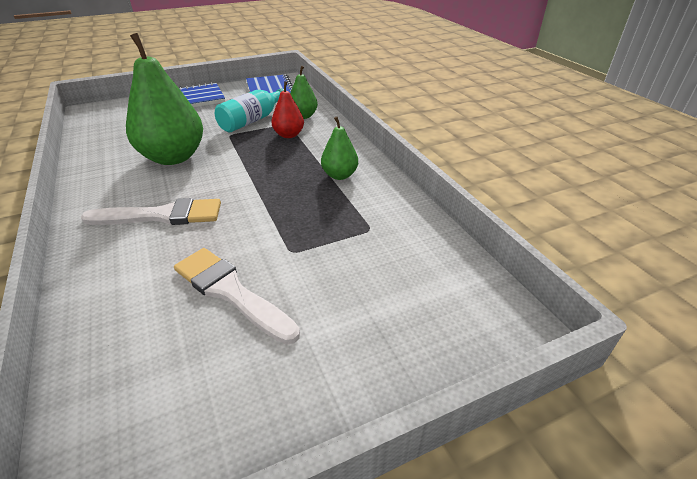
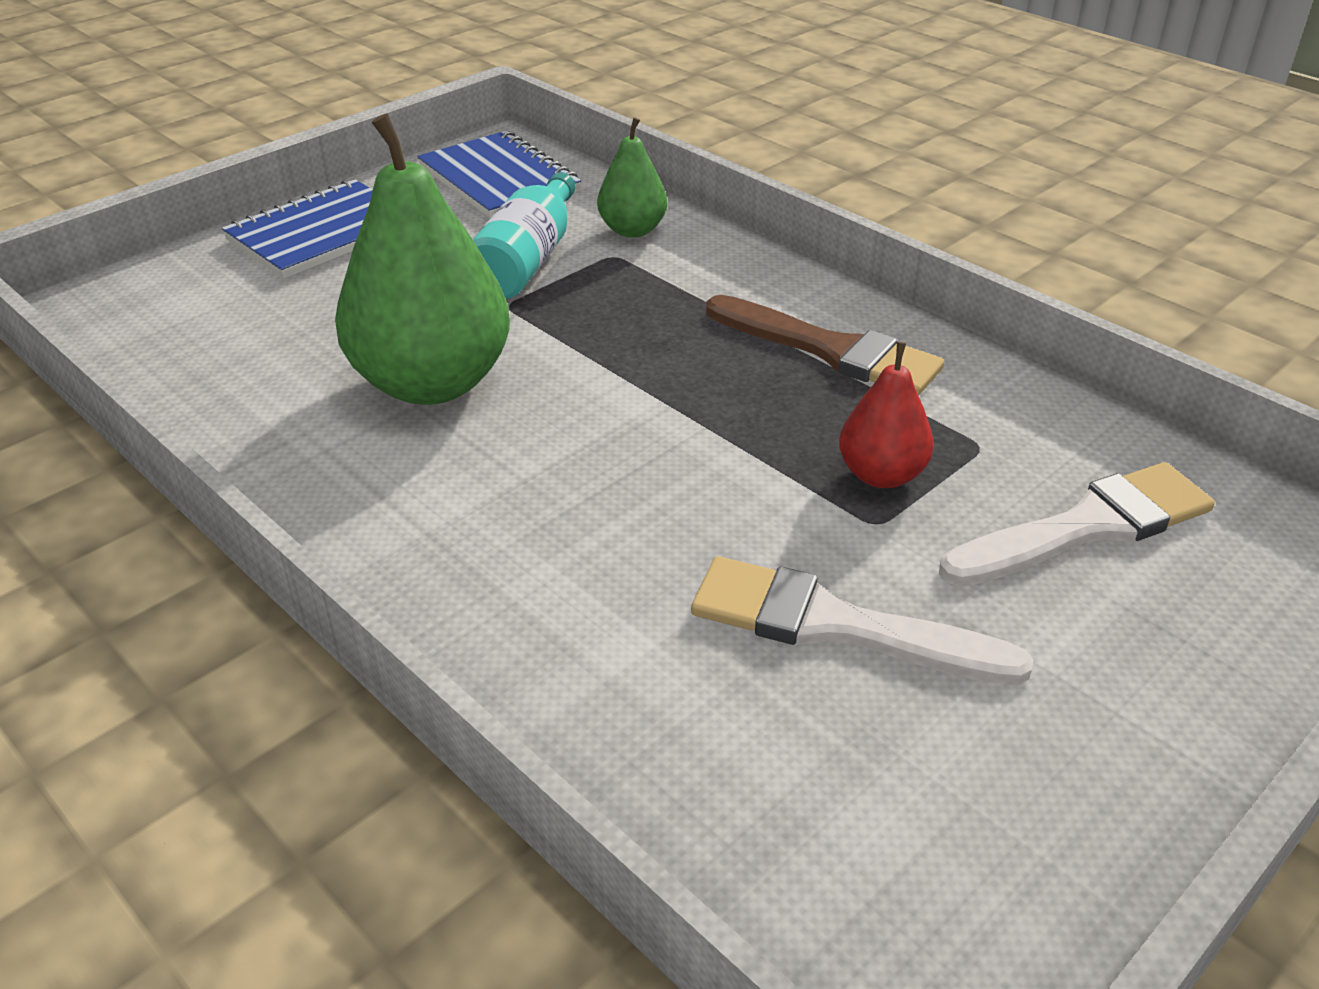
camera: 20 degrees left, 0 degrees up
(162, 215) = (545, 516): white brush -> white brush (1087, 527)
(289, 135) = (643, 281): red pear -> red pear (881, 475)
(339, 175) = (831, 350): green pear -> brown brush

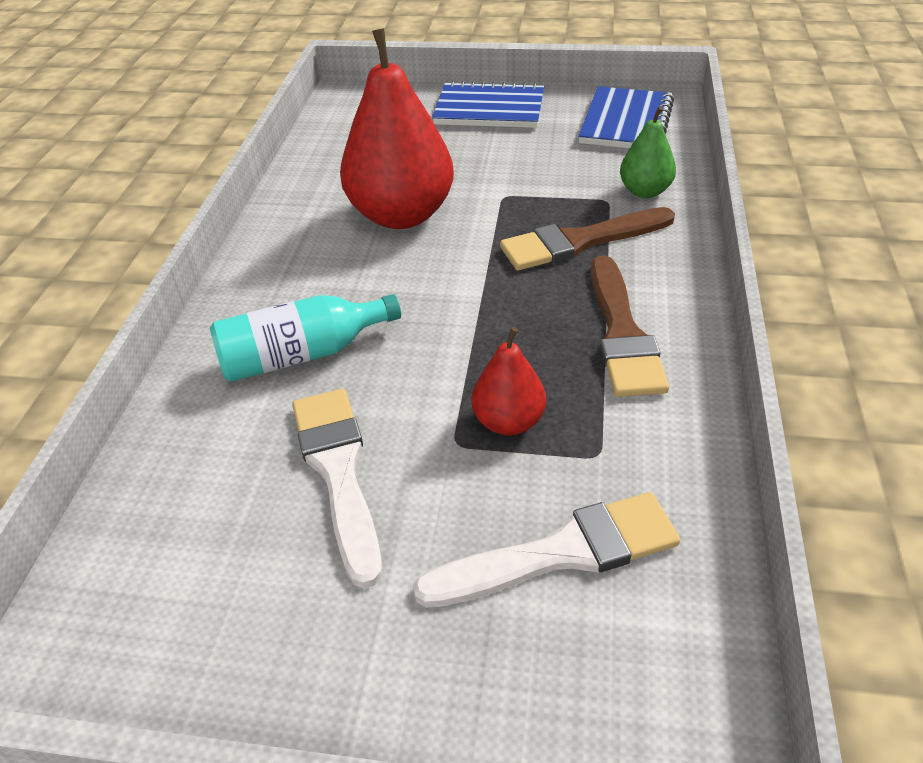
camera: 55 degrees right, 5 degrees up
(432, 383) = (401, 215): green pear -> red pear
(527, 260) = (556, 177): turquoise bottle -> turquoise bottle (302, 355)
(658, 302) = (579, 241): none -> brown brush
(1087, 527) = (561, 553): white brush -> white brush turned 45 degrees counterclockwise

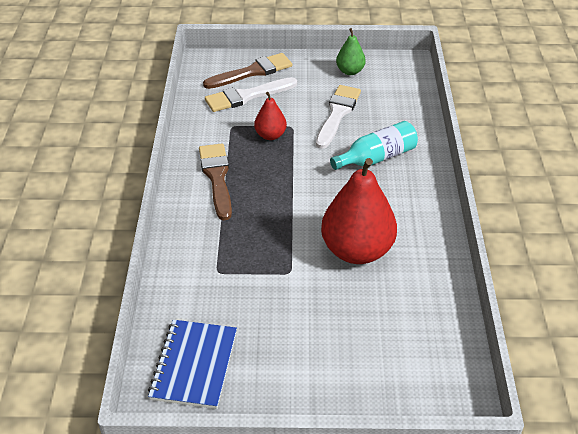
camera: 170 degrees right, 0 degrees up
(338, 472) = (337, 114): white brush -> white brush turned 135 degrees counterclockwise
(489, 109) = (317, 381): blue notebook -> none
(579, 241) = (237, 234): brown brush -> brown brush (252, 72)
(645, 191) = (190, 281): green pear -> green pear (350, 71)

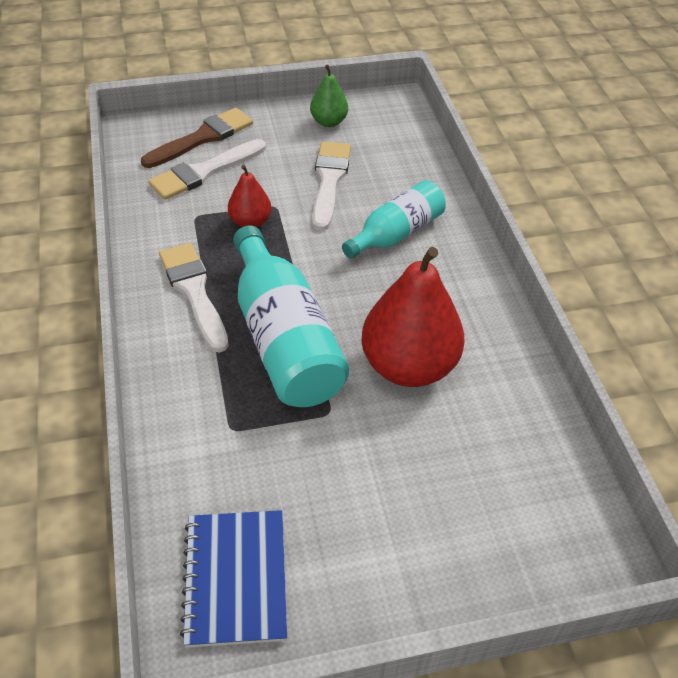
camera: 15 degrees left, 5 degrees up
(217, 177) = (194, 292): brown brush -> white brush
(272, 218) = (284, 339): none -> turquoise bottle

